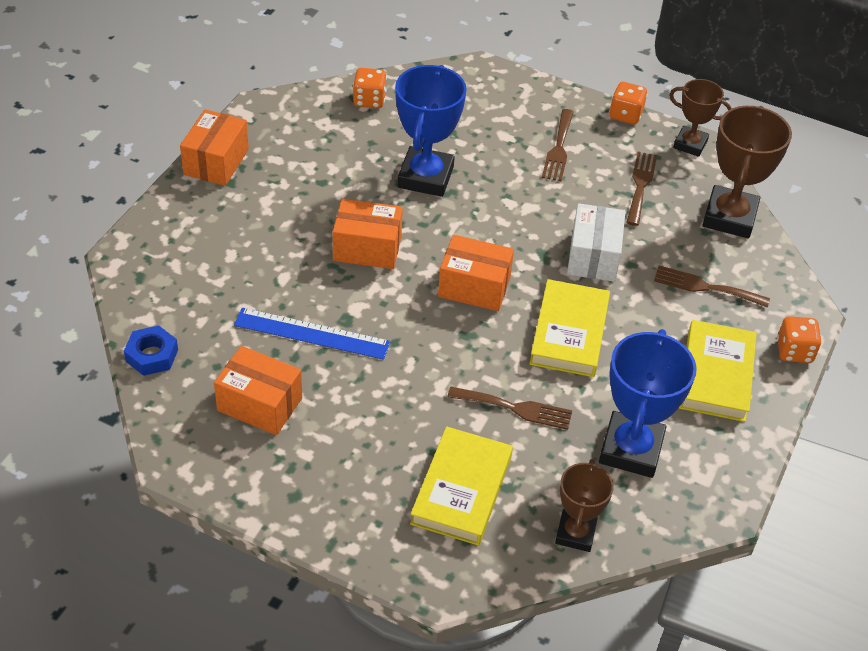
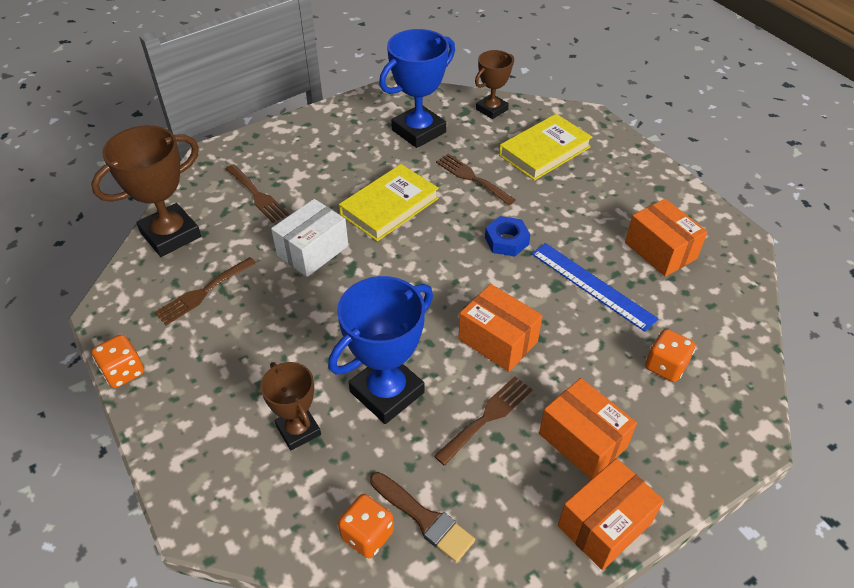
camera: 145 degrees left, 0 degrees up
(152, 355) = (741, 323): blue nut -> blue nut (506, 241)
(339, 120) = (424, 518): none -> brown brush
(474, 287) = (431, 267): orange box -> orange box (582, 440)
(558, 148) = (230, 364): brown fork -> brown fork (487, 417)
(690, 144) = (110, 311): brown trophy -> brown trophy (298, 430)
(716, 375) = (320, 145): yellow book -> none
(794, 351) = (253, 138): orange dice -> orange dice (665, 366)

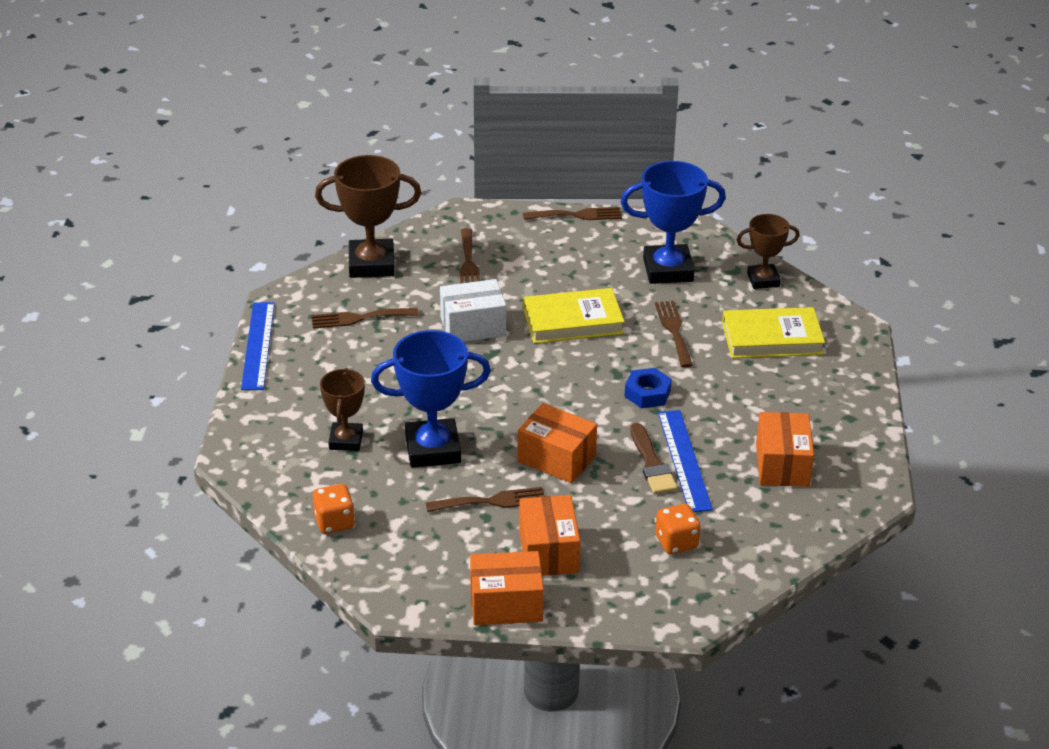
camera: 35 degrees right, 10 degrees down
(124, 372) = (258, 345): orange dice -> blue ruler
(308, 117) = (577, 215): none -> brown fork
(424, 518) = (382, 534): brown brush -> brown brush (652, 464)
(498, 340) = (556, 458): orange box -> orange box turned 45 degrees counterclockwise

